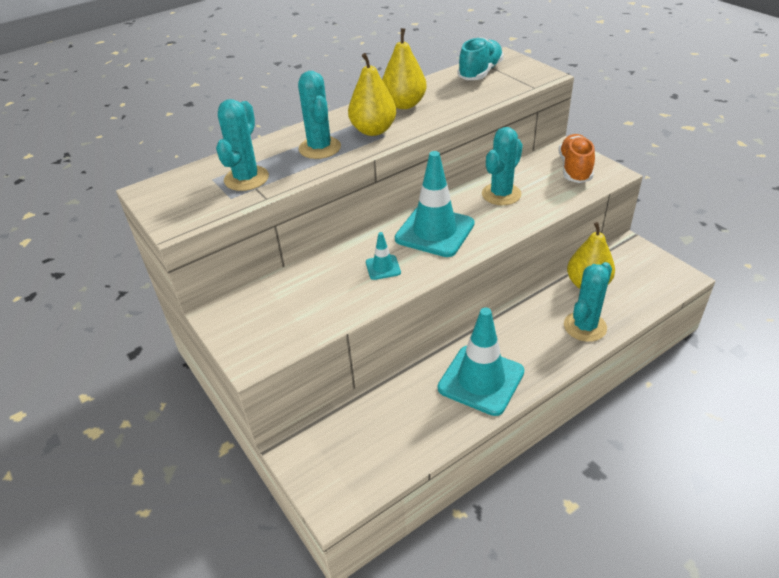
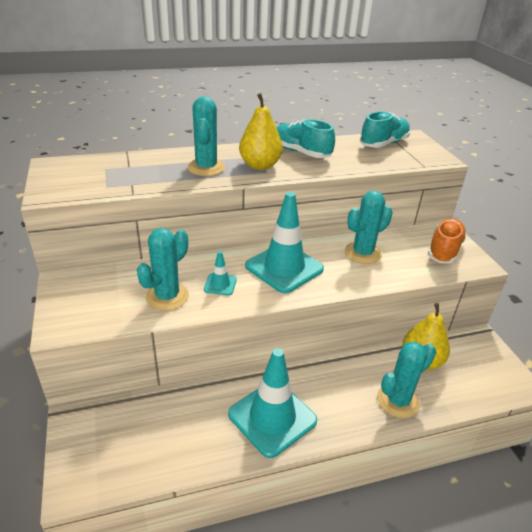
camera: 15 degrees right, 5 degrees down
(246, 178) = (130, 175): turquoise cactus -> turquoise cactus (167, 296)
(404, 104) = (300, 152): yellow pear -> turquoise shoe

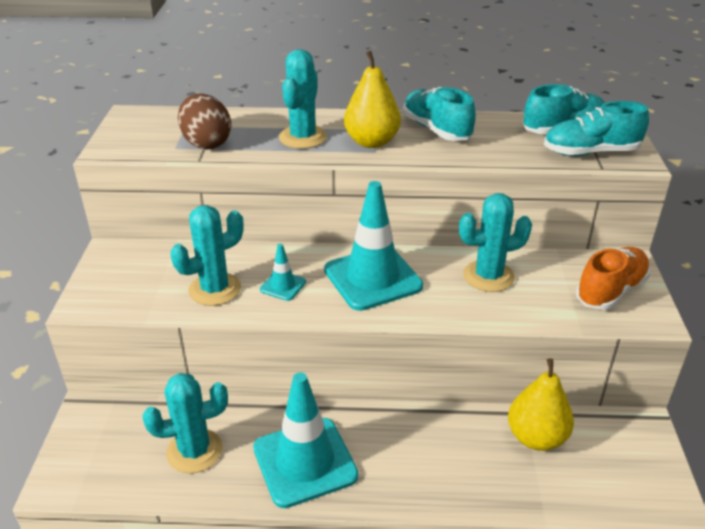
camera: 20 degrees right, 0 degrees up
(131, 180) = (206, 143): none -> brown egg
(398, 400) = (477, 480): turquoise cactus -> turquoise cactus (194, 451)
(410, 157) = (590, 152): none -> turquoise shoe

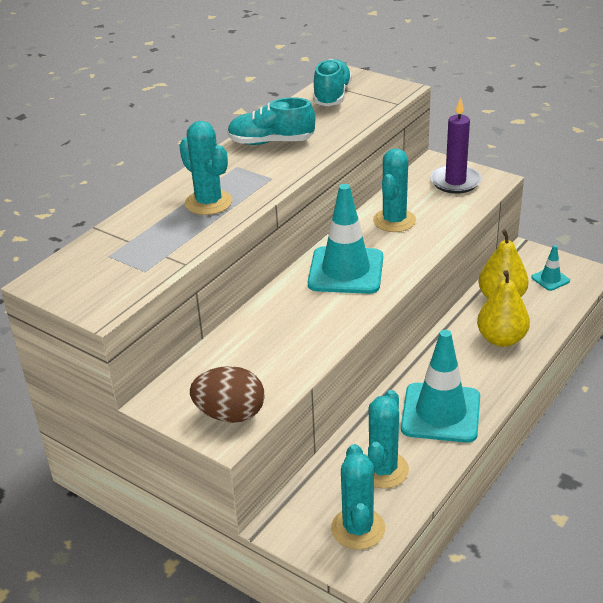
camera: 55 degrees left, 0 degrees up
(206, 143) = (158, 252): brown egg -> brown egg (230, 414)
(215, 289) = (281, 354): turquoise cactus -> turquoise cactus (358, 528)
(283, 286) = (312, 317): turquoise traffic cone -> turquoise traffic cone (550, 279)
(371, 142) = (255, 174): yellow pear -> yellow pear (501, 339)
(590, 152) = (373, 99): turquoise shoe -> none
(610, 291) = (455, 182): orange shoe -> purple candle

